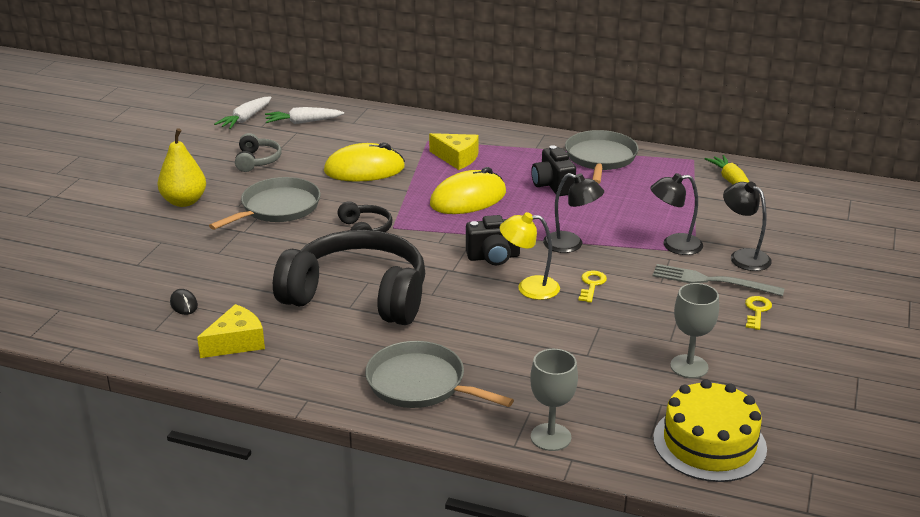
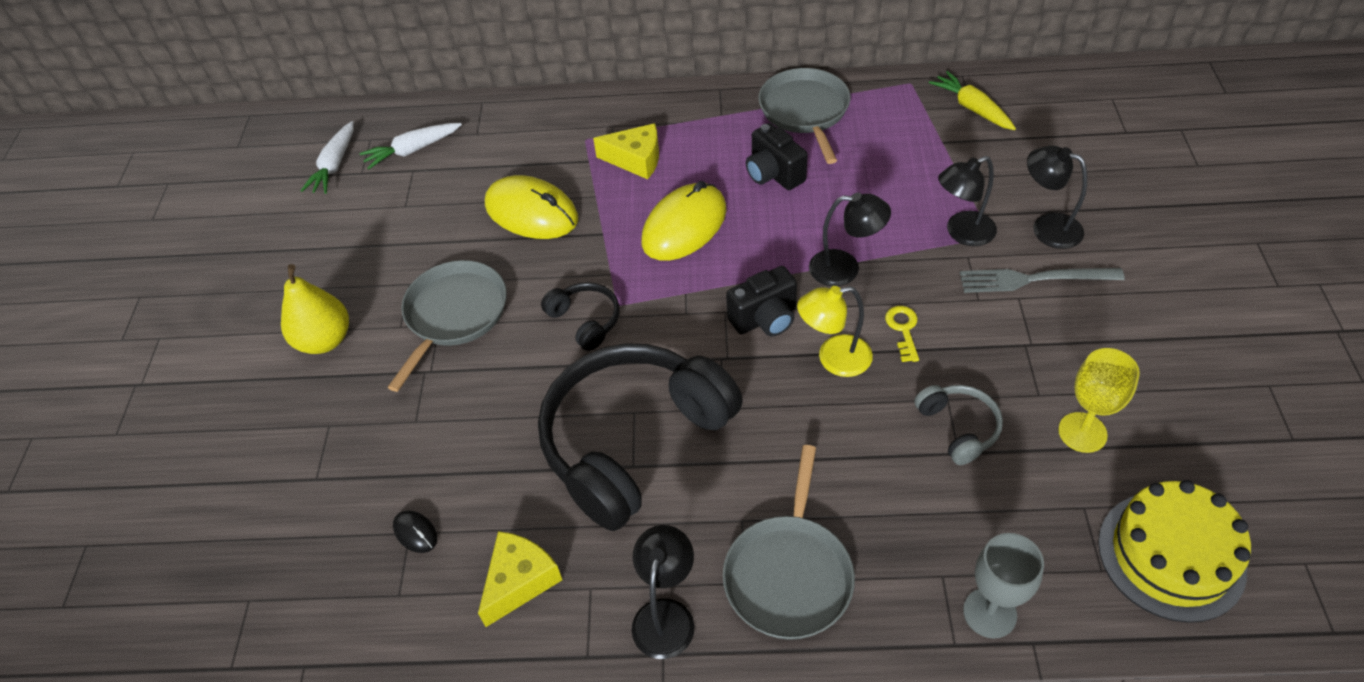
camera: 15 degrees left, 20 degrees up
(257, 161) = (386, 236): grey headphones -> grey headphones (958, 428)
(322, 382) = (666, 615): none -> black lamp
(358, 296) = (634, 441): black headphones -> black headphones turned 45 degrees counterclockwise
(364, 169) = (531, 212): yellow mouse -> yellow mouse turned 60 degrees clockwise
(420, 384) = (789, 574): grey pan -> grey pan turned 90 degrees counterclockwise
(689, 366) = (1082, 432): grey goblet -> yellow goblet
(757, 311) = (1108, 313): yellow key -> none

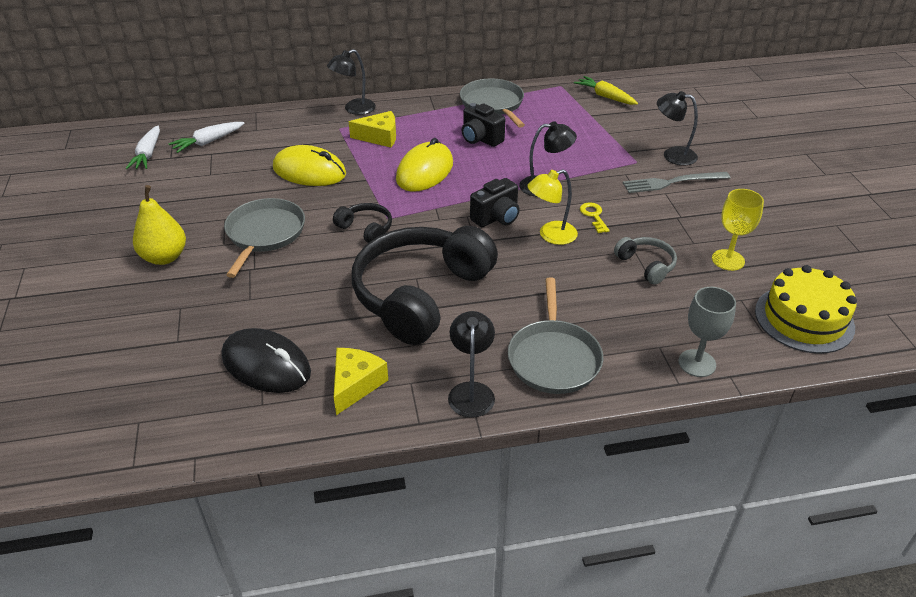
camera: 15 degrees left, 10 degrees down
(415, 532) = (266, 365): black mouse -> black mouse, size x2.38
(962, 233) = (618, 162): black lamp -> black lamp (354, 109)

